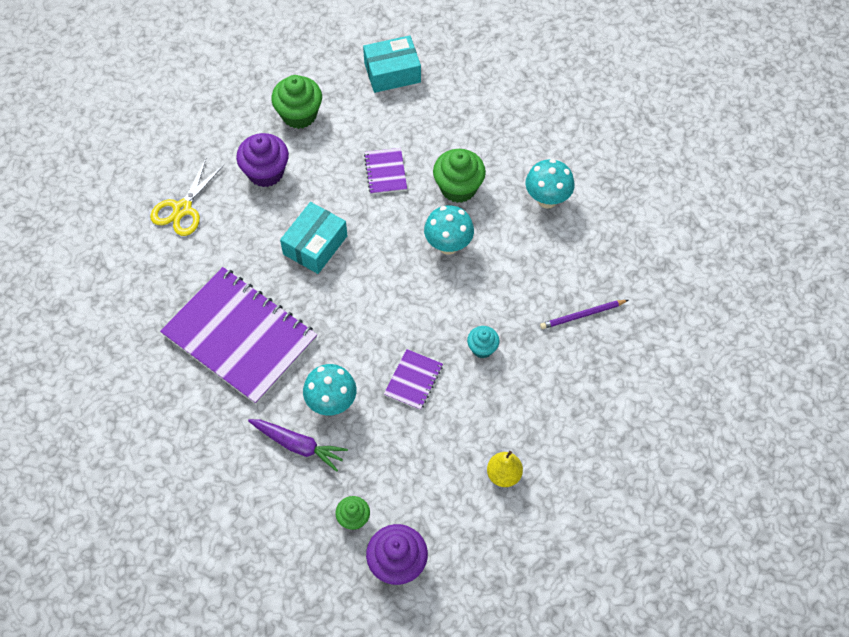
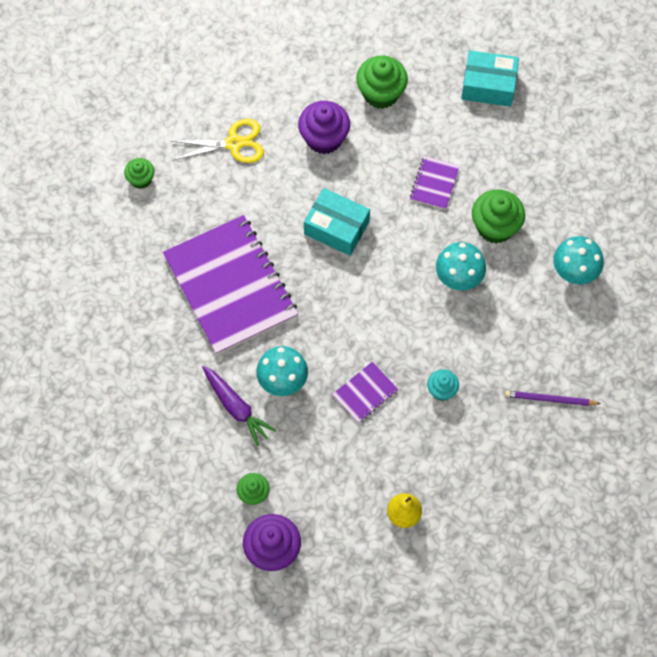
camera: 25 degrees right, 5 degrees up
(107, 275) = (141, 179): none -> green cupcake
(183, 209) = (234, 143): yellow scissors -> yellow scissors turned 150 degrees counterclockwise
(315, 245) = (336, 228): turquoise box -> turquoise box turned 60 degrees clockwise

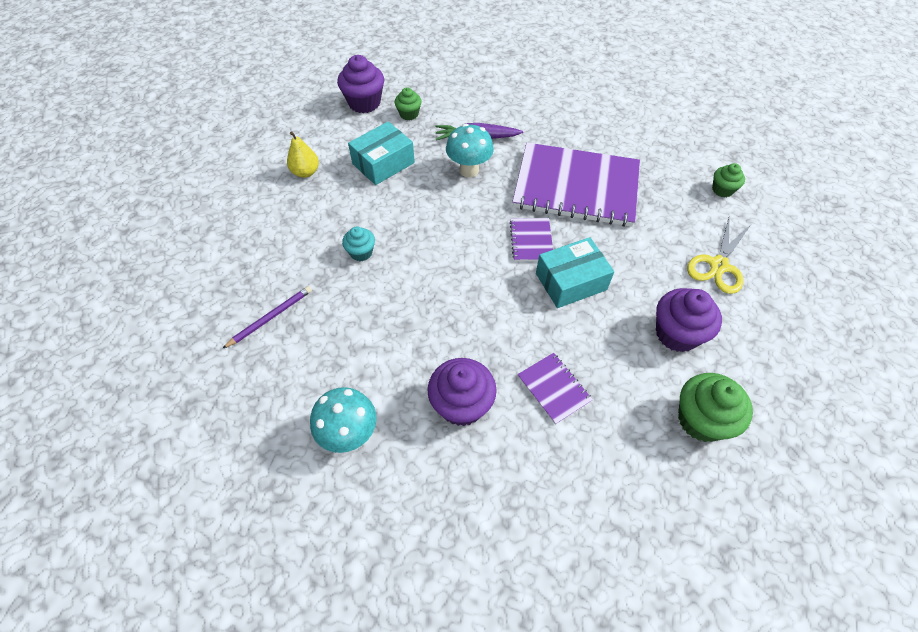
camera: 130 degrees right, 10 degrees down
(365, 393) = (411, 207): purple notebook -> purple notebook (531, 241)
(458, 279) = (439, 333): turquoise mushroom -> none
(488, 85) = (639, 543): turquoise box -> turquoise box (383, 163)
(495, 227) = (461, 404): green cupcake -> purple cupcake

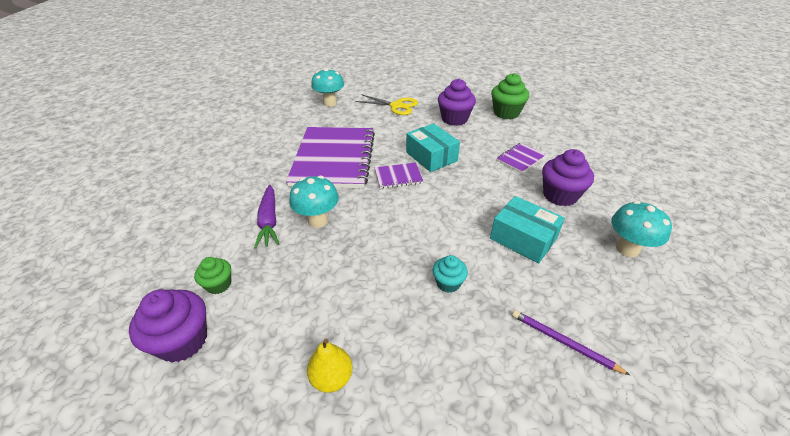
camera: 100 degrees left, 15 degrees down
(383, 163) = (310, 292): turquoise box -> turquoise box (523, 238)
(722, 190) = (330, 103): green cupcake -> turquoise mushroom

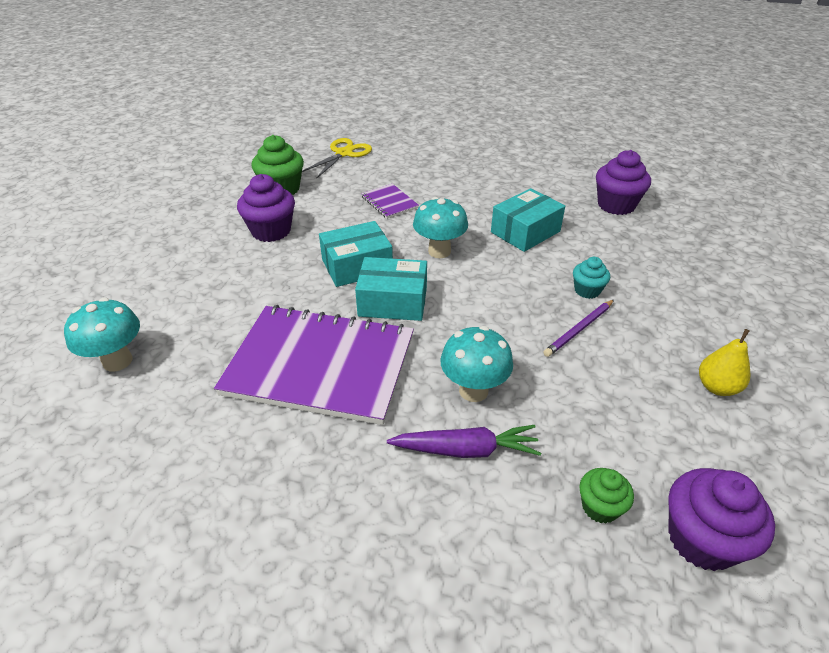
camera: 80 degrees left, 0 degrees up
(396, 106) = (192, 279): yellow scissors -> yellow scissors (343, 153)
(398, 176) = (393, 302): purple notebook -> turquoise box
(560, 195) = (462, 195): purple cupcake -> purple cupcake (616, 205)
(564, 342) = (648, 241): purple pencil -> purple pencil (579, 329)
(627, 249) = (543, 183): turquoise mushroom -> turquoise mushroom (439, 251)

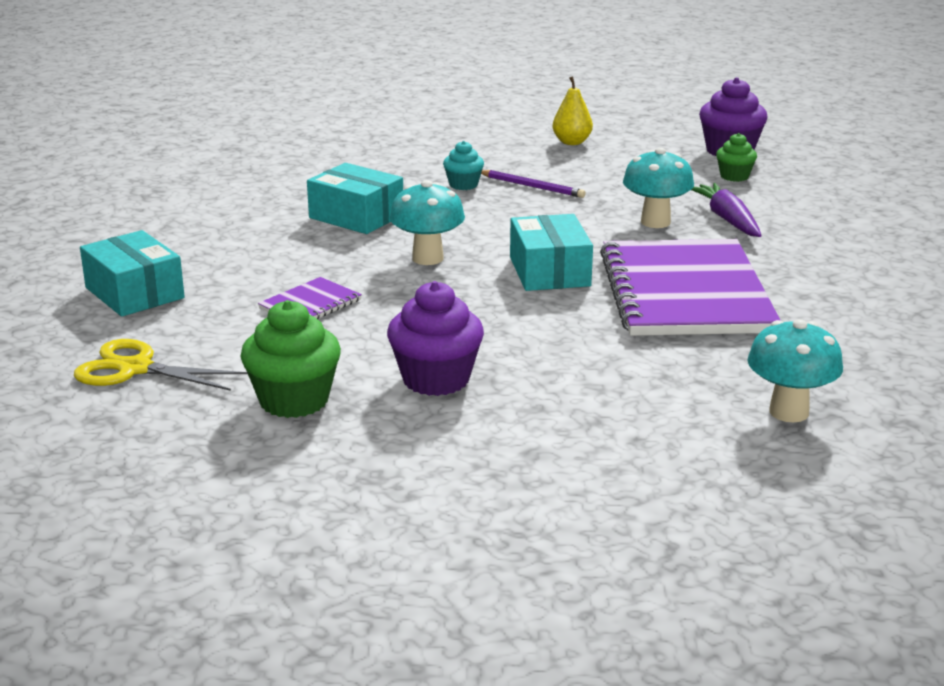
camera: 105 degrees left, 15 degrees down
(357, 266) = (491, 302): turquoise box -> turquoise box (134, 293)
(616, 205) = (269, 174): purple cupcake -> none

